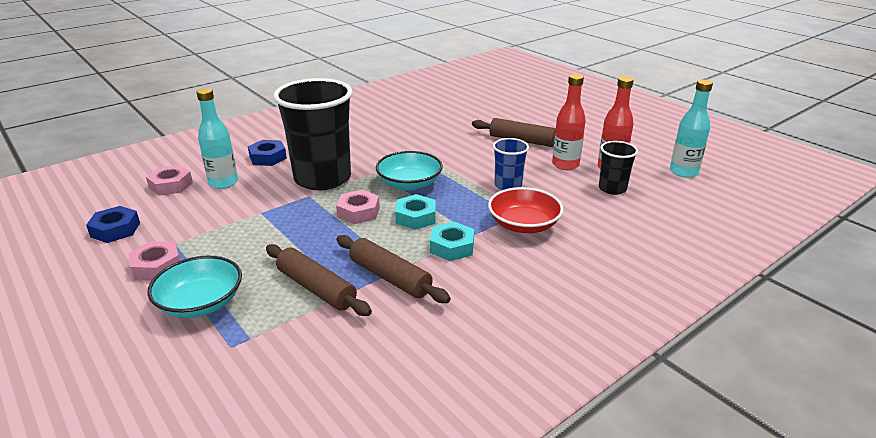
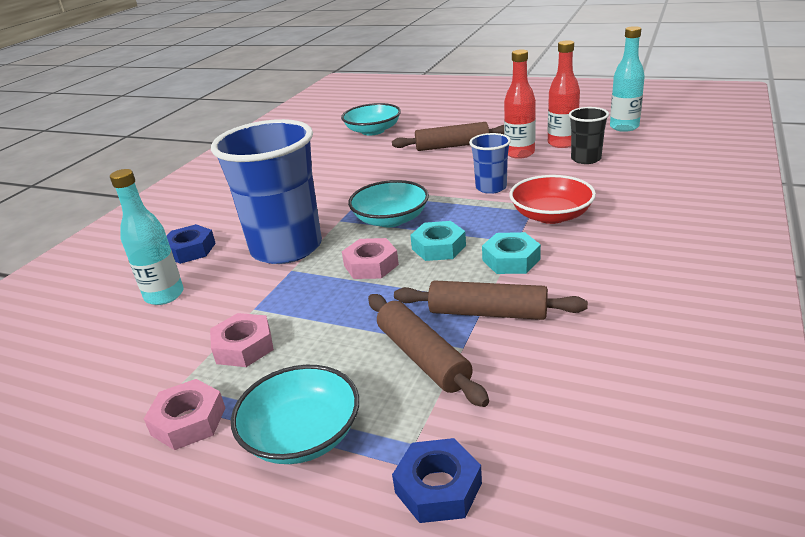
camera: 25 degrees left, 0 degrees up
(115, 230) = (70, 404): blue nut -> blue nut (438, 488)
(171, 185) = (92, 323): pink nut -> pink nut (244, 347)
(316, 288) = (423, 357): brown rolling pin -> brown rolling pin turned 45 degrees clockwise
(322, 178) = (286, 248): black cup -> blue cup
(479, 107) = (373, 131): none -> turquoise bowl

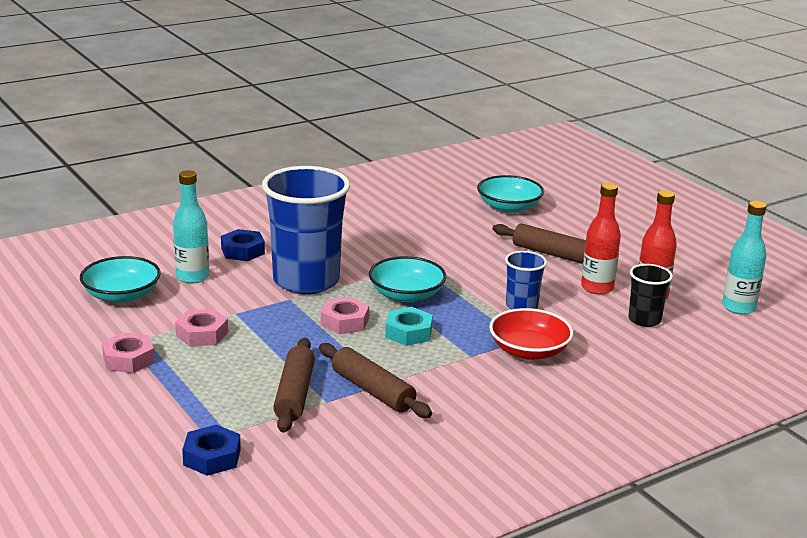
camera: 30 degrees right, 5 degrees down
(302, 435) = (177, 397): turquoise bowl -> turquoise bowl (122, 295)
(511, 260) = (444, 366): turquoise nut -> none

